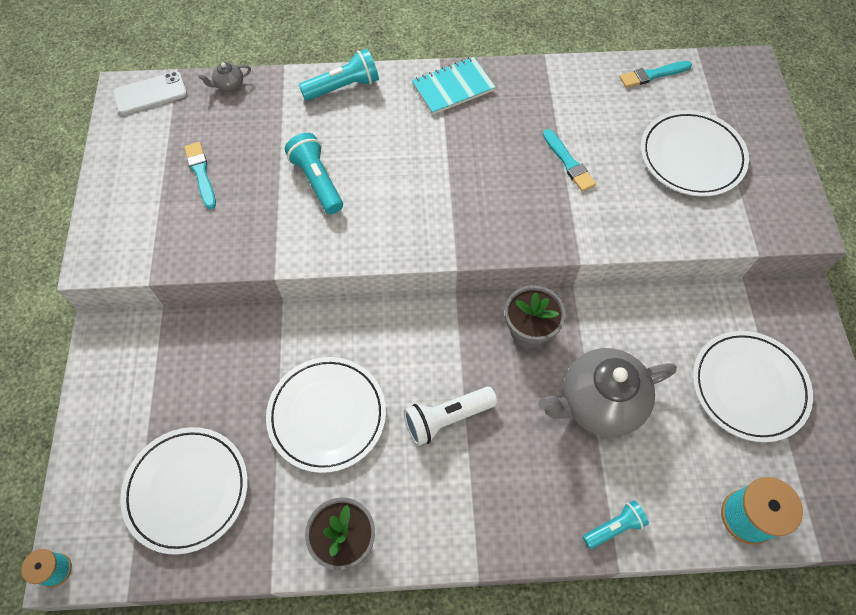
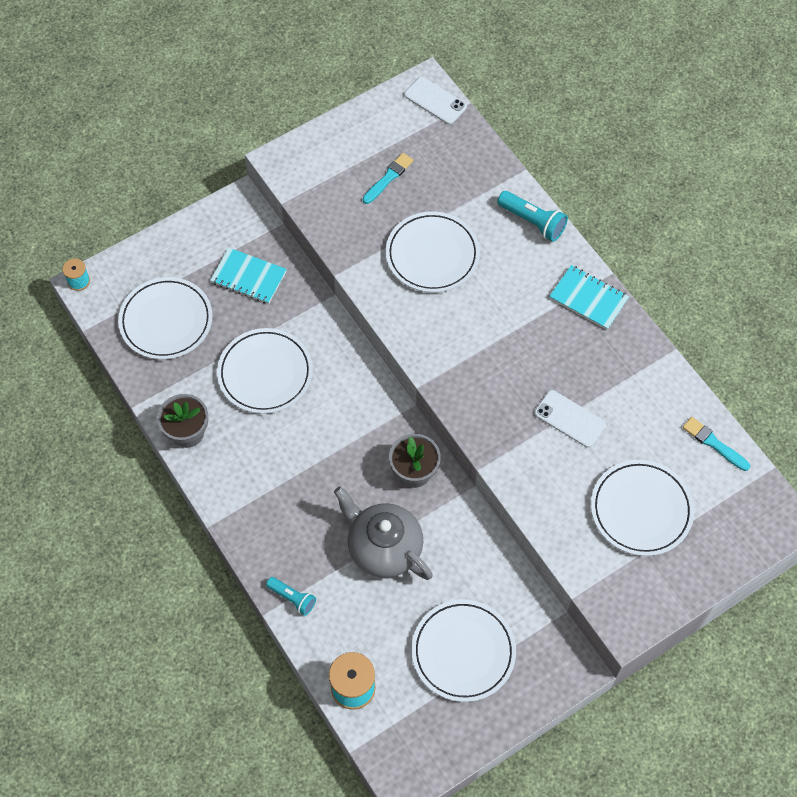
camera: 60 degrees right, 0 degrees up
(200, 372) = (248, 277): none -> turquoise notebook
(229, 85) = (479, 145): grey teapot -> none
(317, 181) = (432, 255): turquoise flashlight -> white plate
(446, 418) = (308, 450): white flashlight -> none
(568, 162) = (569, 419): turquoise brush -> white phone

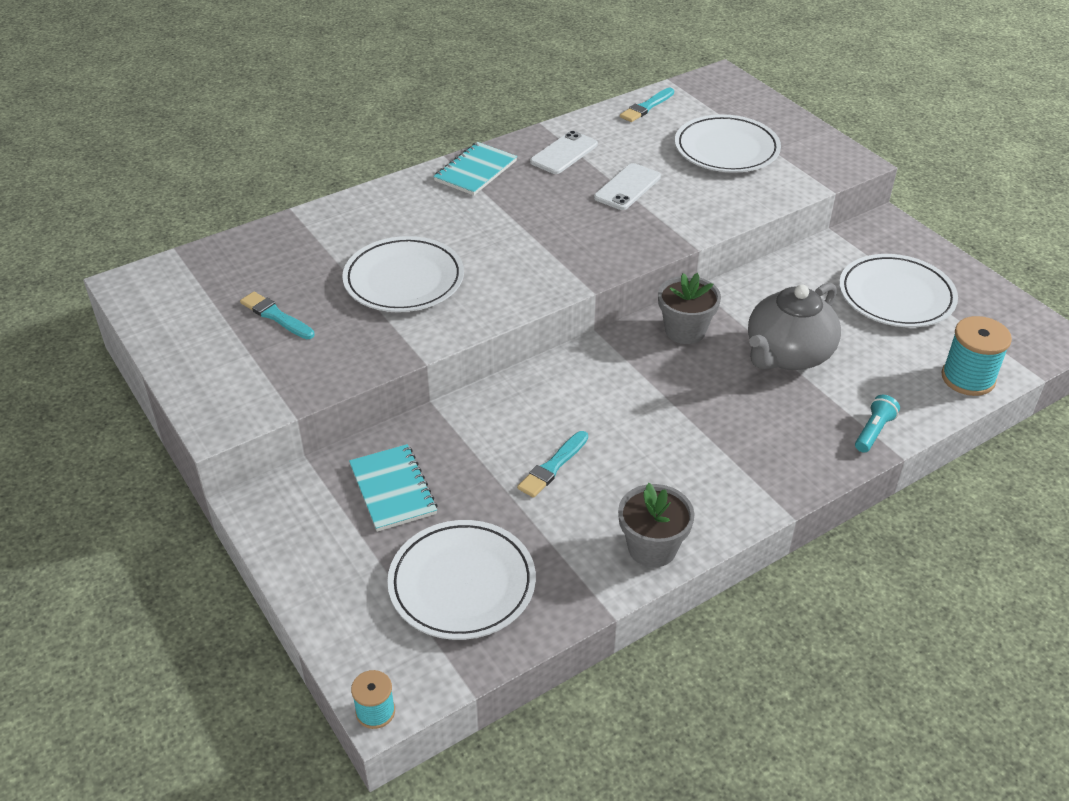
camera: 90 degrees left, 20 degrees down
(248, 277) = (393, 489): turquoise notebook -> turquoise notebook turned 45 degrees counterclockwise
(265, 373) = (553, 466): white plate -> turquoise brush
(435, 101) = (160, 276): white phone -> white phone (564, 153)
(532, 222) = (367, 204): turquoise flashlight -> none

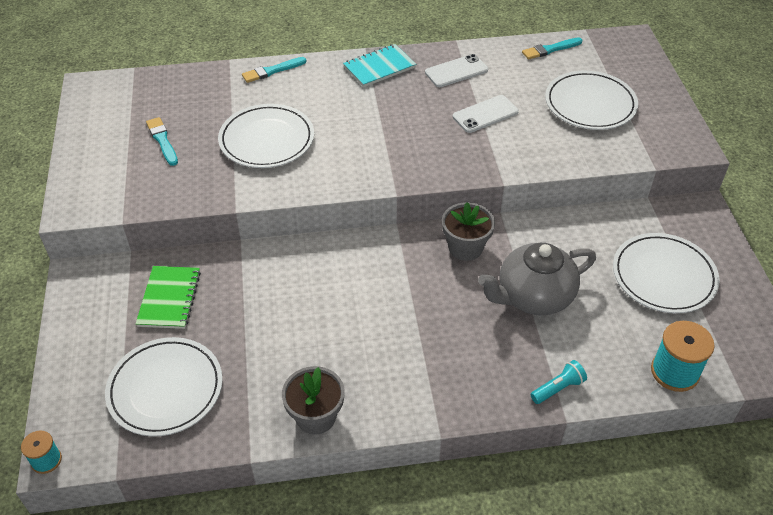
camera: 25 degrees right, 5 degrees up
(393, 489) = (169, 298): turquoise notebook -> green notebook
(553, 466) = (290, 323): turquoise brush -> turquoise brush (272, 71)

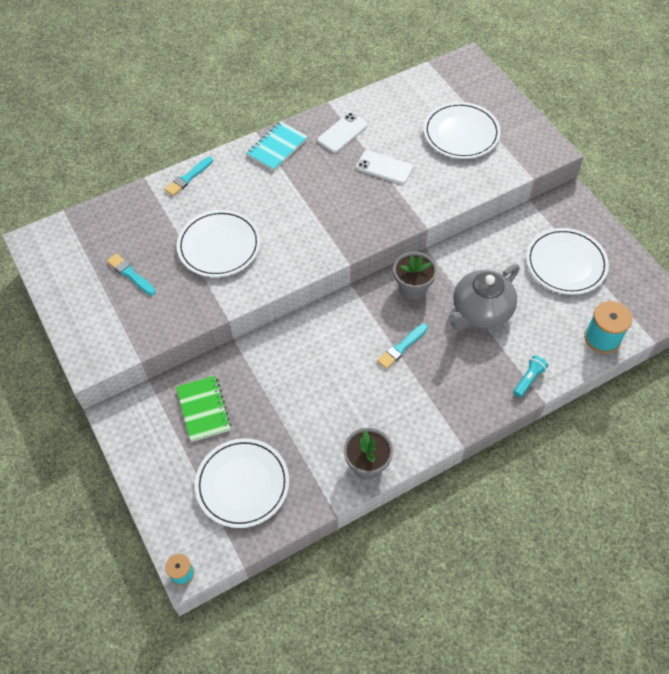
camera: 20 degrees left, 10 degrees up
(485, 114) = (384, 167): white phone -> white phone turned 75 degrees clockwise
(550, 49) = (408, 89): turquoise brush -> turquoise brush (401, 347)

